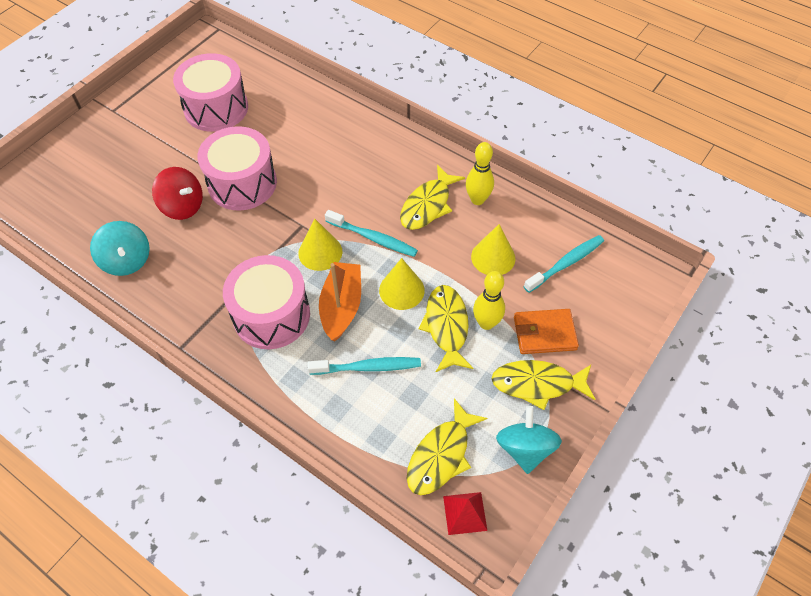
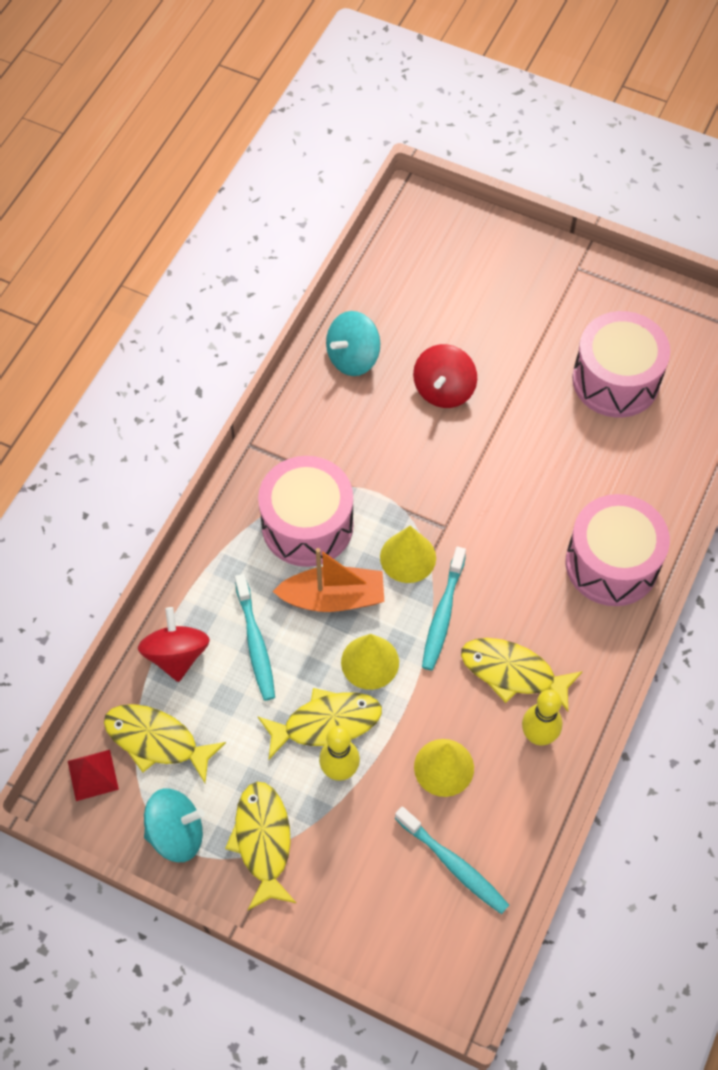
camera: 80 degrees right, 5 degrees up
(242, 183) = (495, 444): pink drum -> pink drum (611, 563)
(365, 430) = (176, 655): none -> red spinning top
(544, 333) = (337, 844): orange wallet -> none

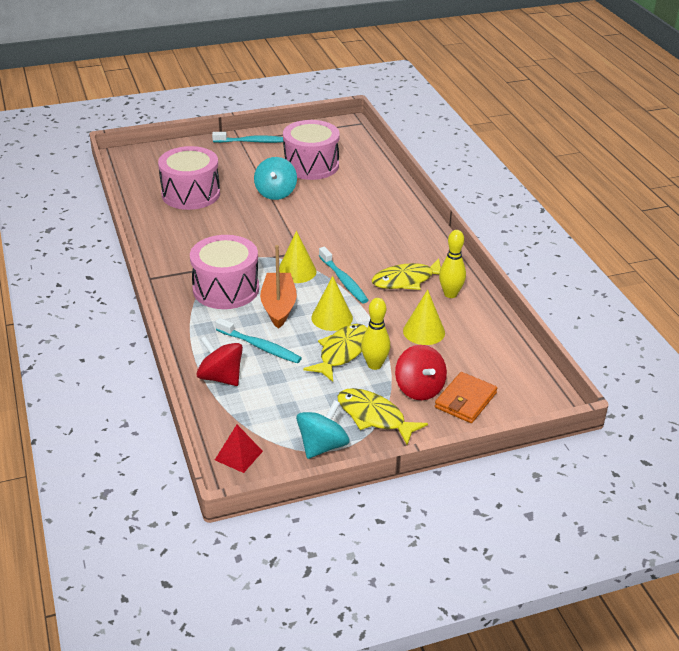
camera: 45 degrees left, 25 degrees down
(156, 740) = (257, 417): yellow fish -> none
(333, 598) = (278, 306): orange boat -> orange boat turned 45 degrees counterclockwise
(353, 357) = (165, 220): turquoise spinning top -> turquoise spinning top (275, 193)
(376, 903) = (465, 400): none -> orange wallet
(444, 390) = (231, 208): red spinning top -> red spinning top (419, 388)
(453, 864) = (480, 361): turquoise toothbrush -> turquoise toothbrush (252, 141)
(611, 563) = (397, 221): pink drum -> pink drum (191, 194)

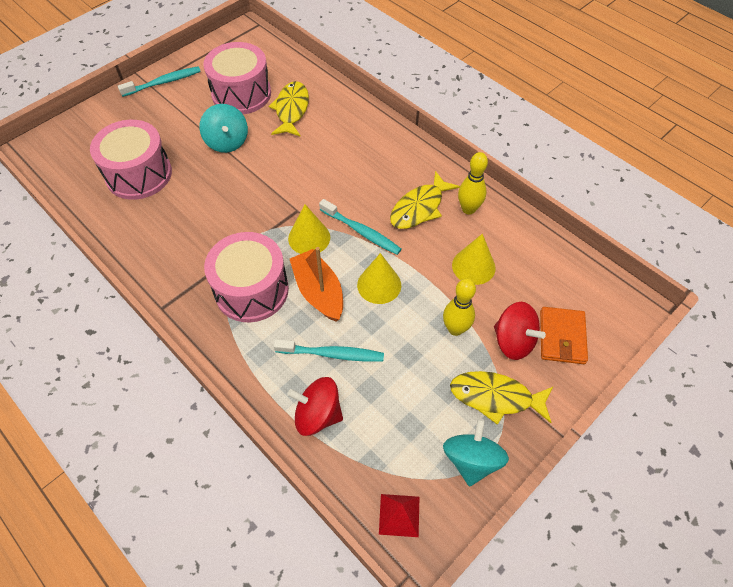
camera: 25 degrees left, 20 degrees up
(342, 352) = (415, 326): yellow fish -> yellow fish (291, 110)

